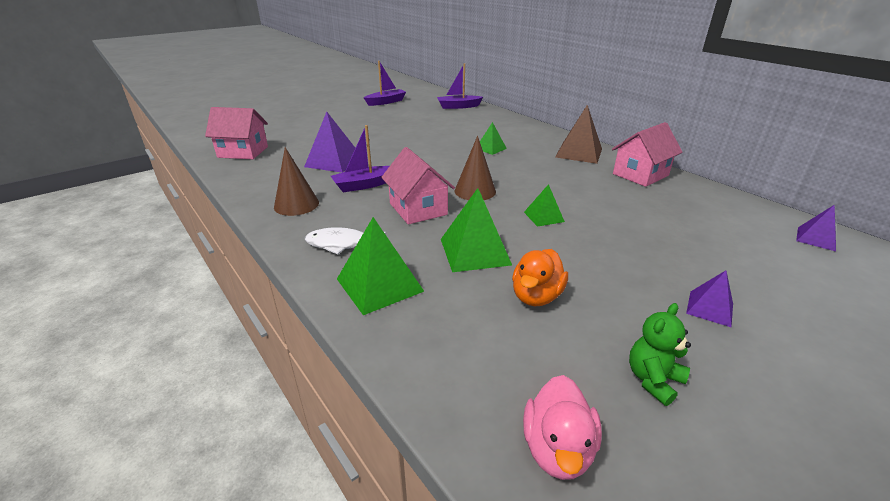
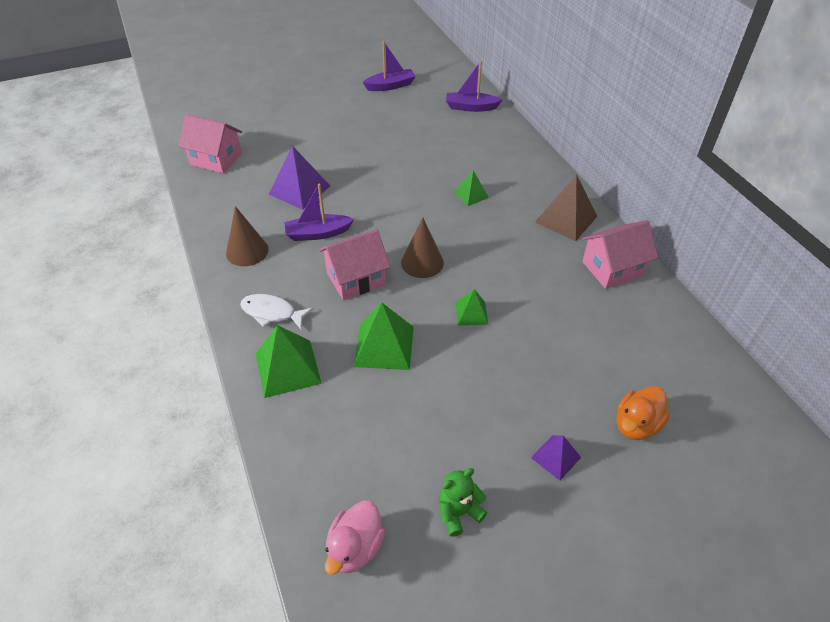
camera: 15 degrees right, 15 degrees up
(418, 209) = (356, 279): pink house -> pink house turned 75 degrees clockwise
(536, 296) = (412, 410): orange duck -> orange duck (636, 425)
(816, 238) = (732, 399): purple pyramid -> none

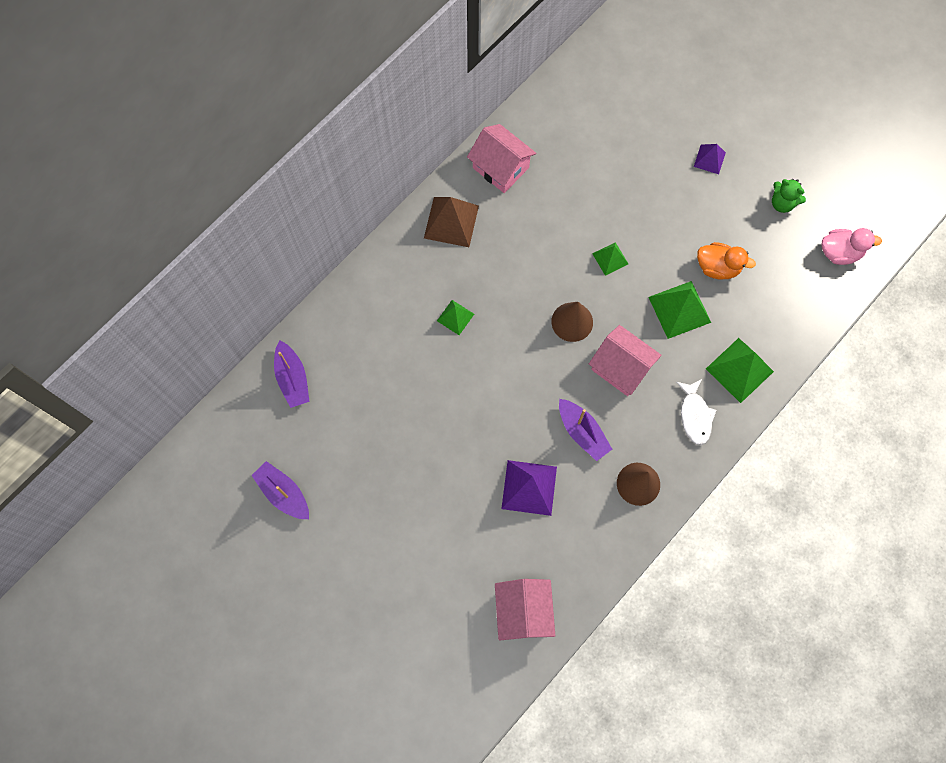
camera: 115 degrees left, 25 degrees up
(636, 425) = (655, 117): orange duck -> orange duck (717, 267)

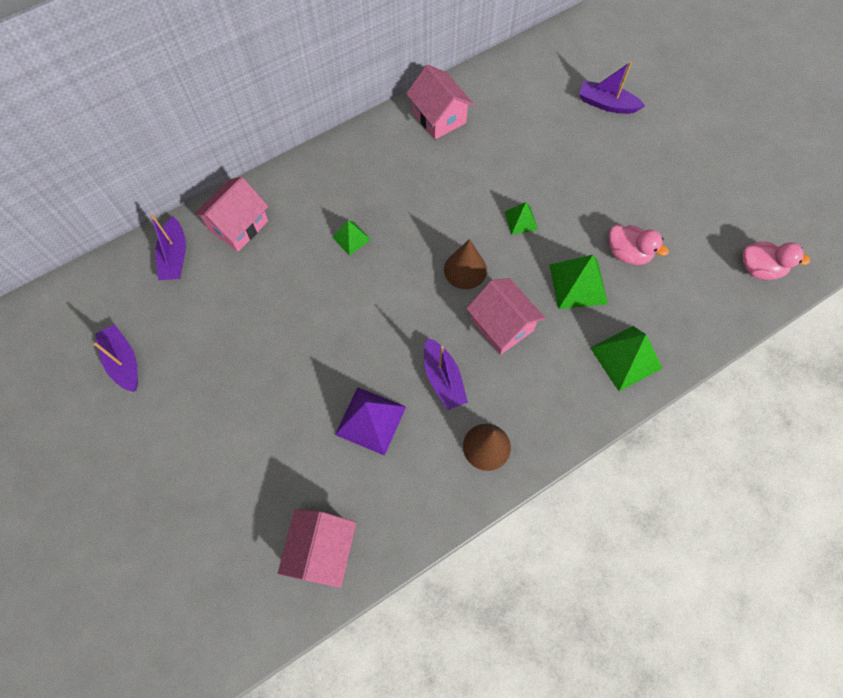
camera: 15 degrees right, 5 degrees down
(342, 332) = (238, 226): none -> pink house
(451, 221) = (376, 153): brown pyramid -> none
(660, 113) = (606, 104): none -> purple boat
(695, 415) = (566, 392): white fish -> none
(709, 159) = (645, 154): purple pyramid -> none
(717, 267) = (628, 253): orange duck -> pink duck
(782, 203) = (709, 209): green teddy bear -> none

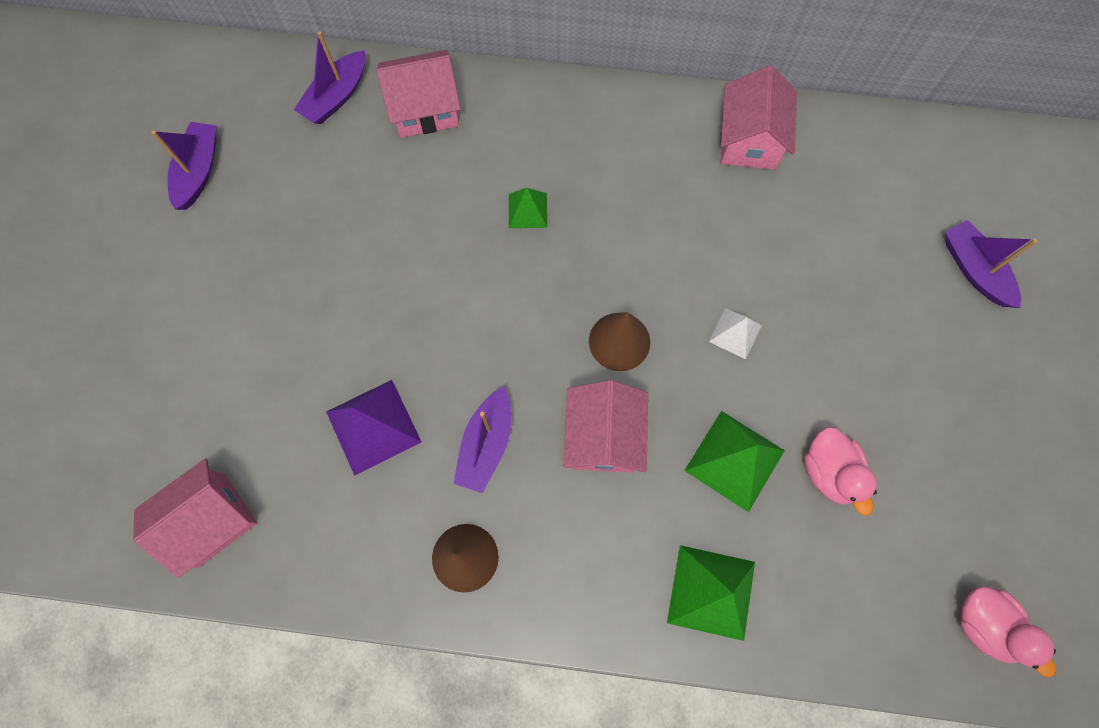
camera: 40 degrees right, 5 degrees up
(521, 220) = (735, 333): green pyramid -> white pyramid

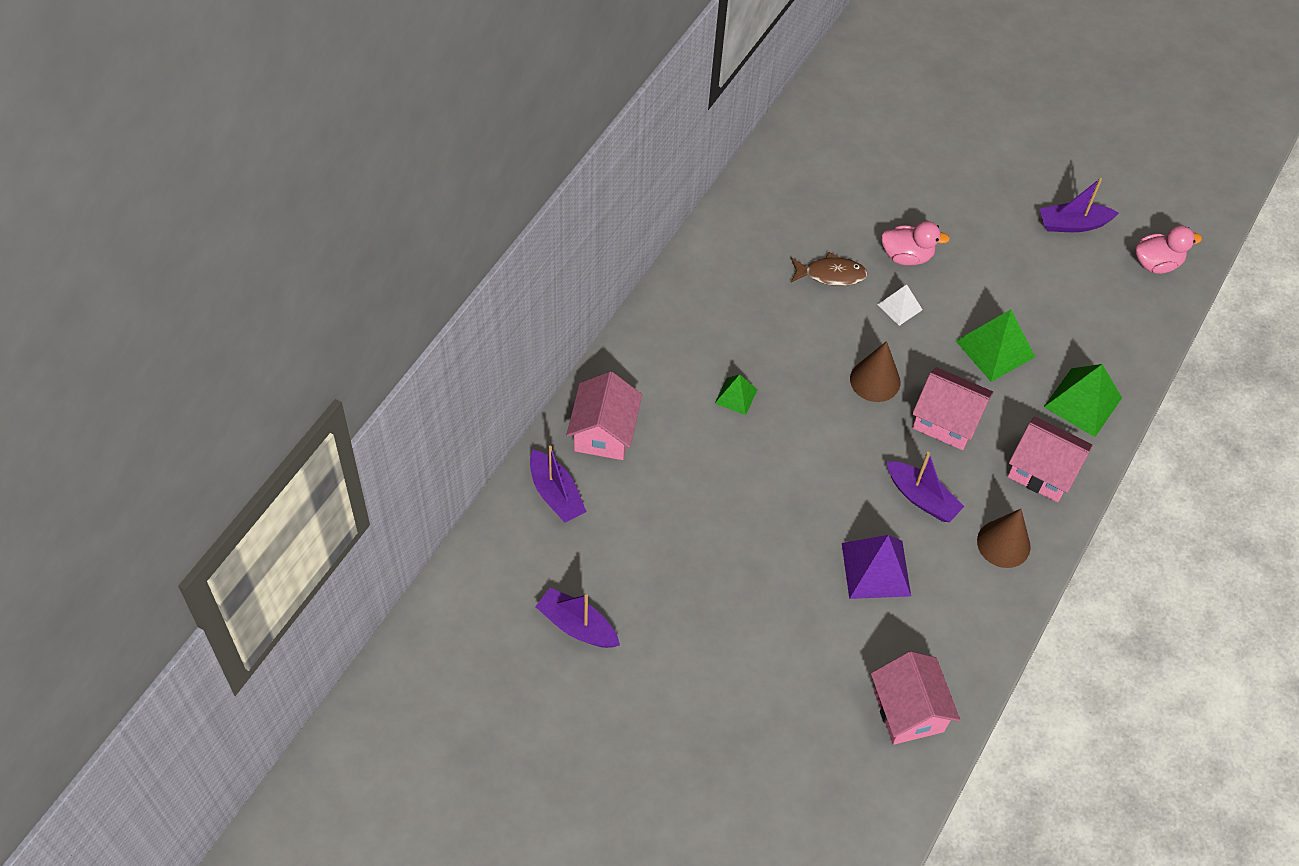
camera: 70 degrees left, 15 degrees down
(739, 245) = (831, 274): none -> brown fish
(749, 140) = (745, 230): pink house -> pink house (1042, 471)
(829, 472) = (1025, 298): pink duck -> pink duck (906, 256)
(974, 270) = (912, 150): purple boat -> purple boat (1073, 224)

